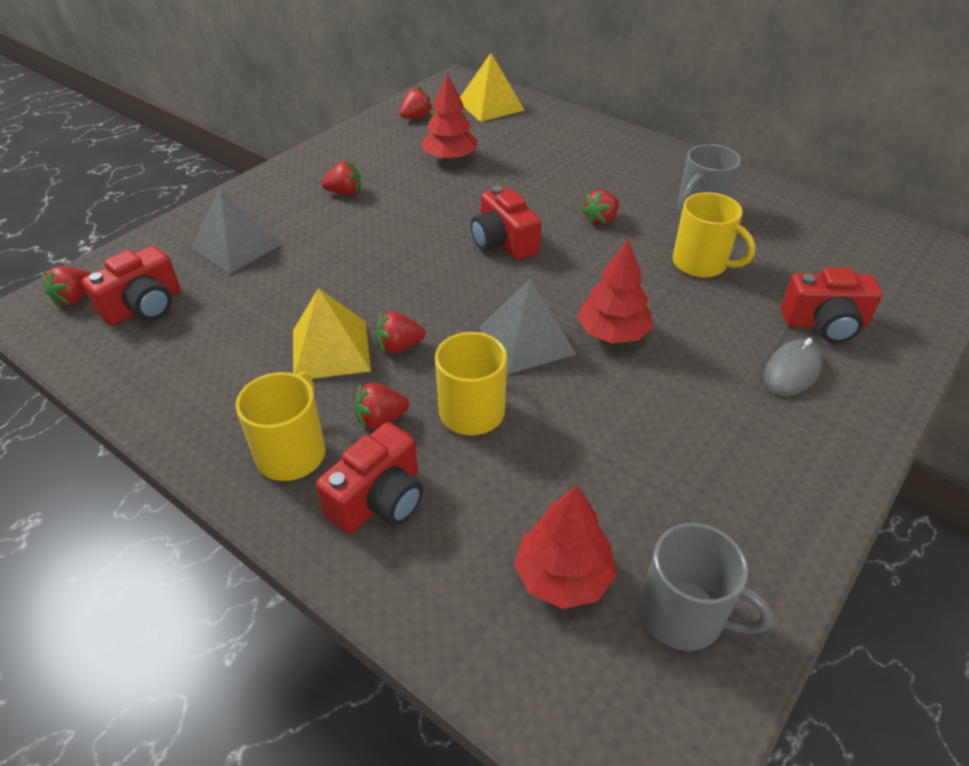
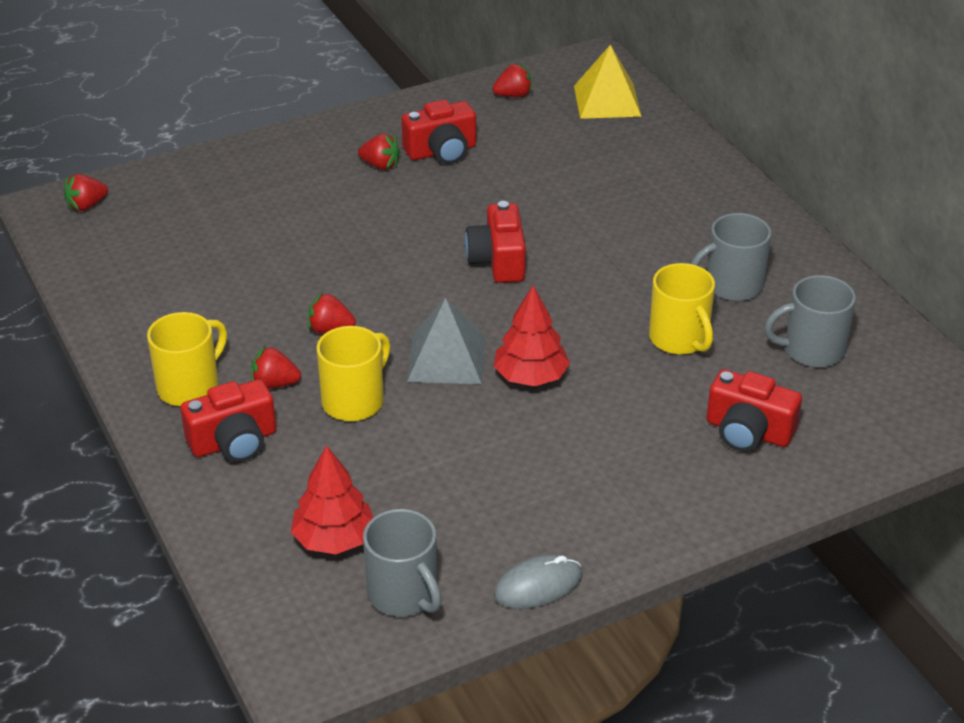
camera: 25 degrees right, 5 degrees down
(144, 306) = (138, 230): red camera -> red camera (442, 151)
(237, 246) = (247, 194): grey pyramid -> none
(330, 350) = (270, 315): yellow pyramid -> none
(450, 158) = (513, 154): red tree -> none
(601, 220) = (616, 265): red strawberry -> none
(792, 371) = (671, 460): grey mouse -> grey mouse (538, 585)
(803, 243) = (812, 350): none -> grey mug

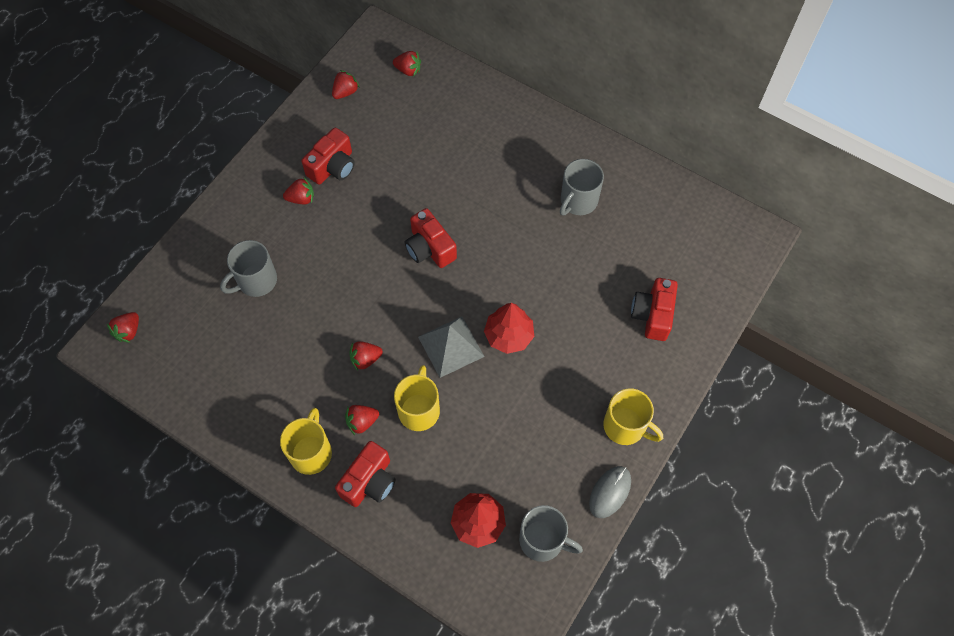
camera: 30 degrees left, 25 degrees up
(607, 101) = (408, 70): yellow pyramid -> red strawberry
(680, 339) = (574, 260): yellow mug -> yellow mug (625, 426)
(748, 432) = (652, 315): red camera -> red camera turned 105 degrees clockwise
(812, 350) = (651, 232): grey mug -> grey mug (256, 281)

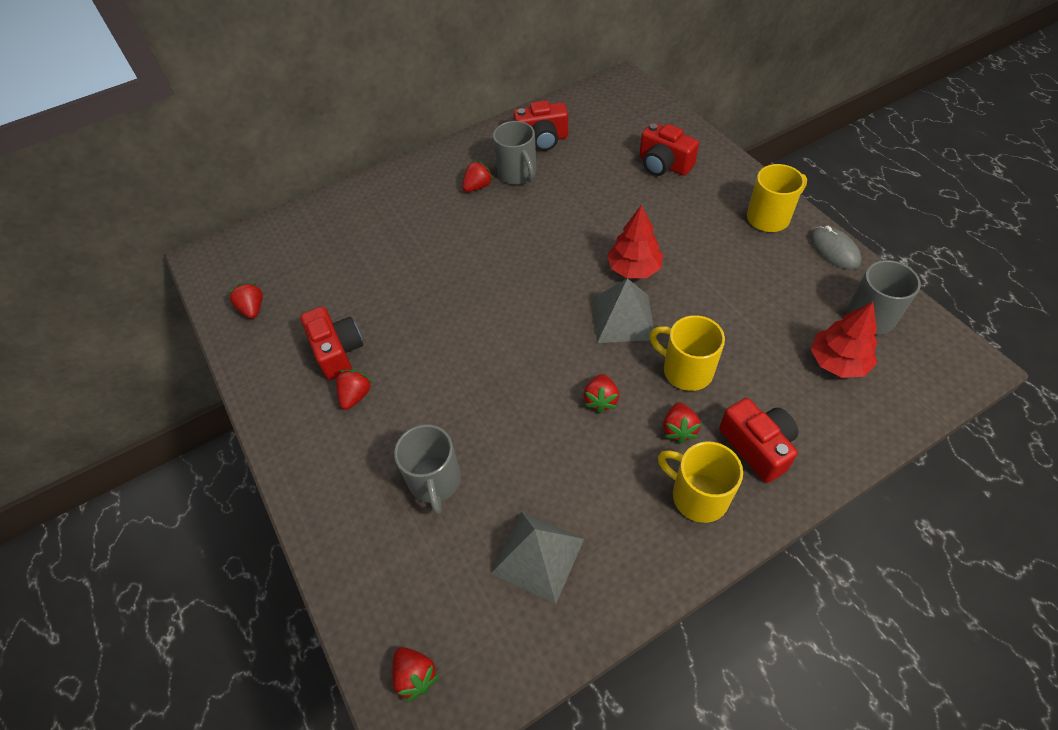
camera: 60 degrees left, 10 degrees down
(227, 367) = (537, 556): none -> grey pyramid
(408, 70) = (273, 247): red strawberry -> red strawberry (477, 187)
(429, 248) = (497, 298): red camera -> red camera (542, 139)

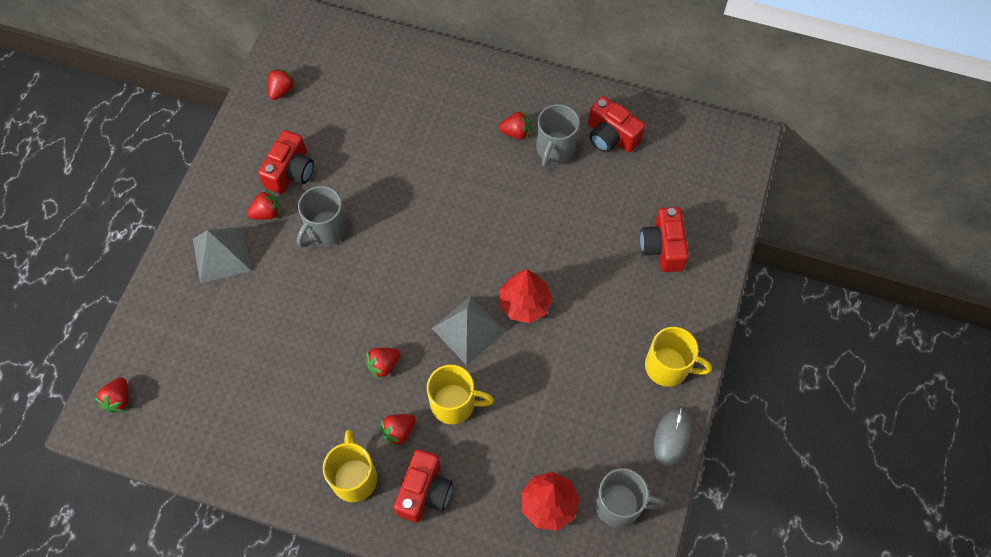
camera: 45 degrees right, 10 degrees up
(435, 481) = (243, 311): grey mug -> grey mug (326, 229)
(537, 556) = (238, 410): grey pyramid -> grey pyramid (221, 254)
(686, 370) = (454, 403): yellow mug -> yellow mug turned 105 degrees clockwise

